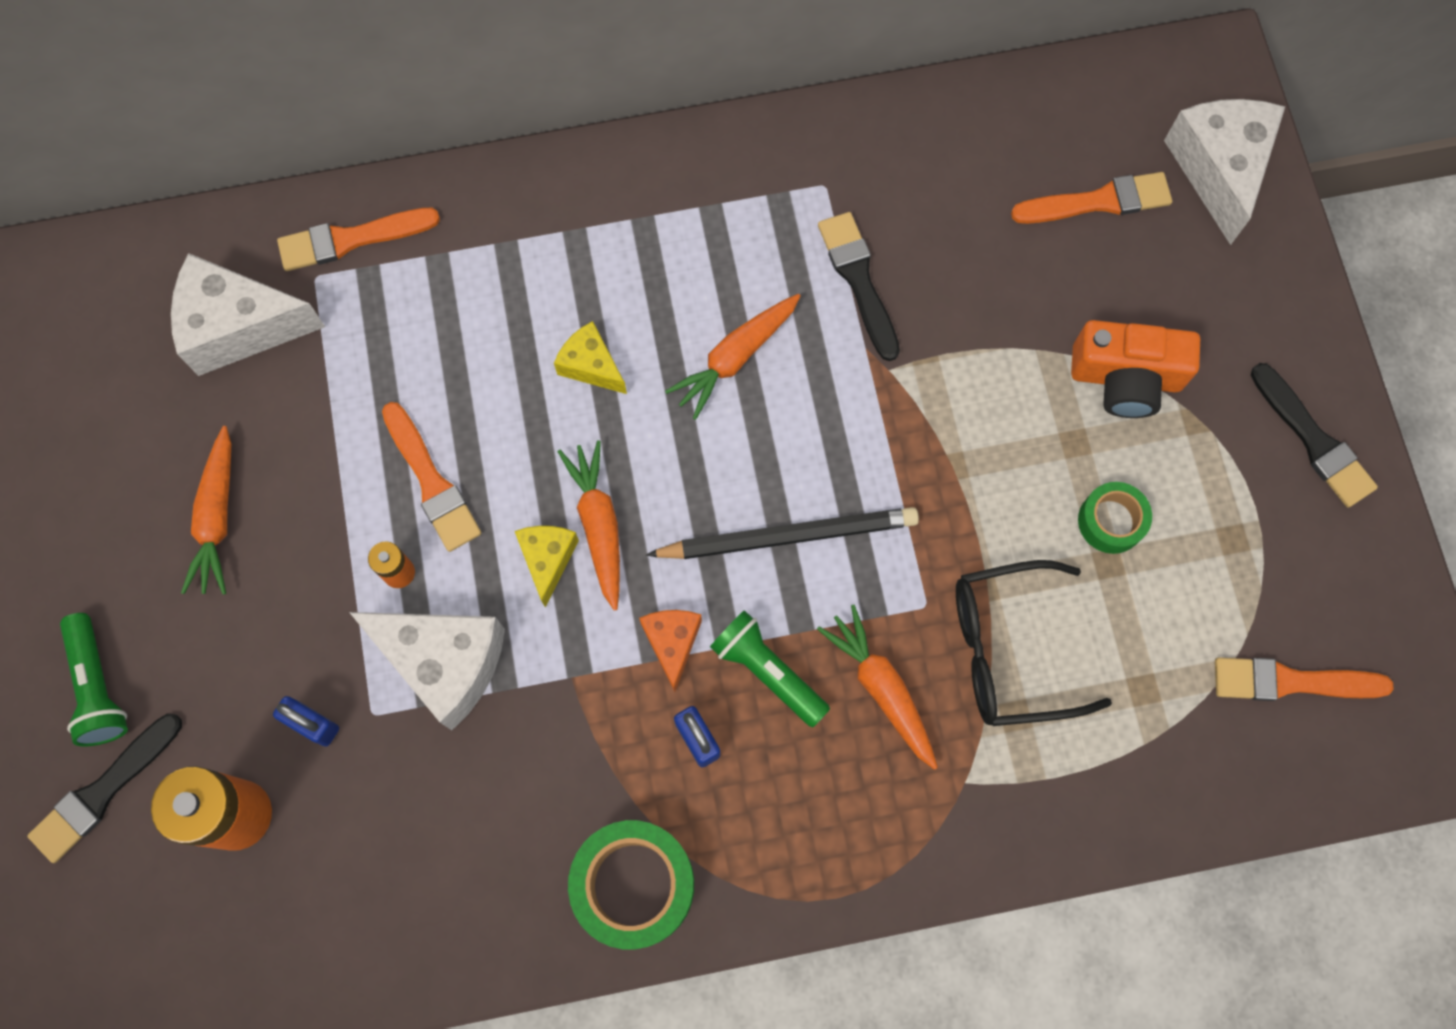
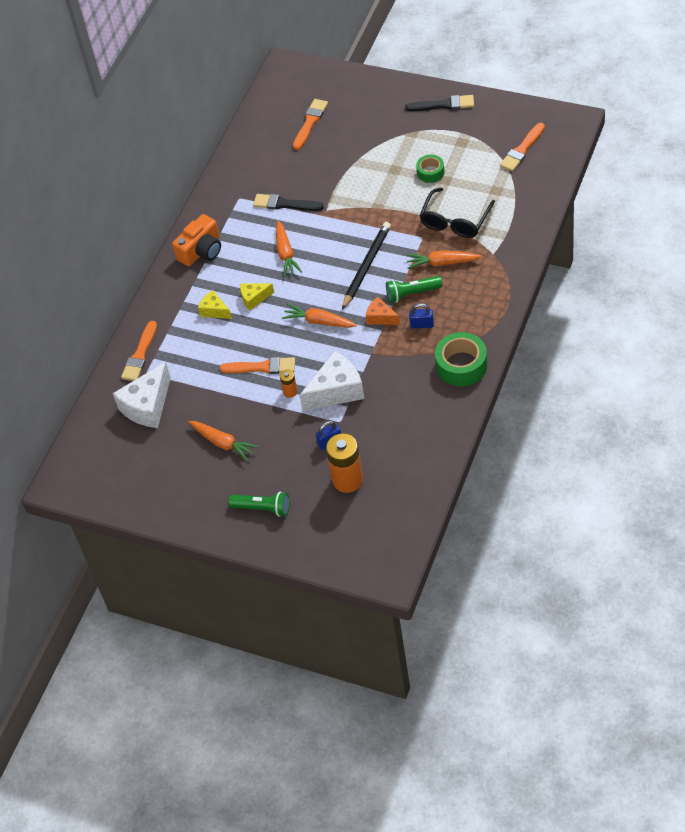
camera: 50 degrees left, 20 degrees down
(103, 791) = (306, 521): black brush -> none
(547, 560) = (320, 343): yellow cheese -> yellow cheese (214, 311)
(1125, 378) = (382, 145): orange camera -> orange camera (201, 251)
(1218, 169) = (325, 84): white cheese -> none

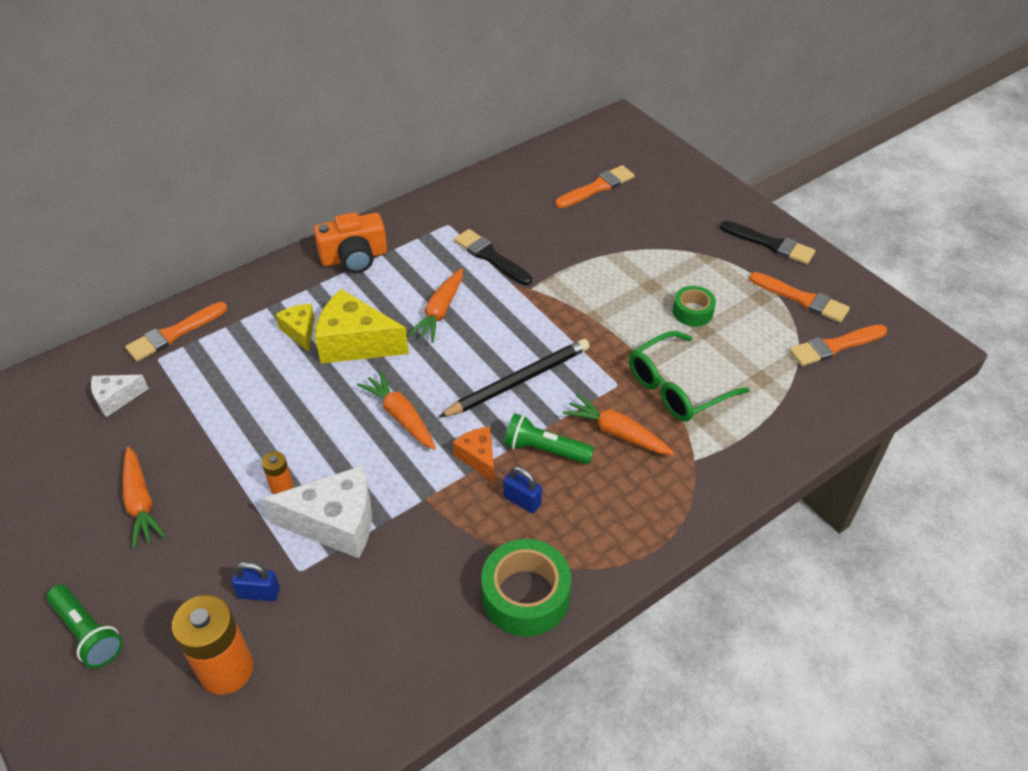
camera: 25 degrees right, 5 degrees down
(147, 406) = (116, 399): white cheese -> white cheese, size x0.54
(254, 298) = (355, 343): yellow cheese -> yellow cheese, size x1.84
(262, 367) = (282, 432): orange brush -> orange brush (802, 299)
(455, 221) = (677, 388): black glasses -> green glasses

